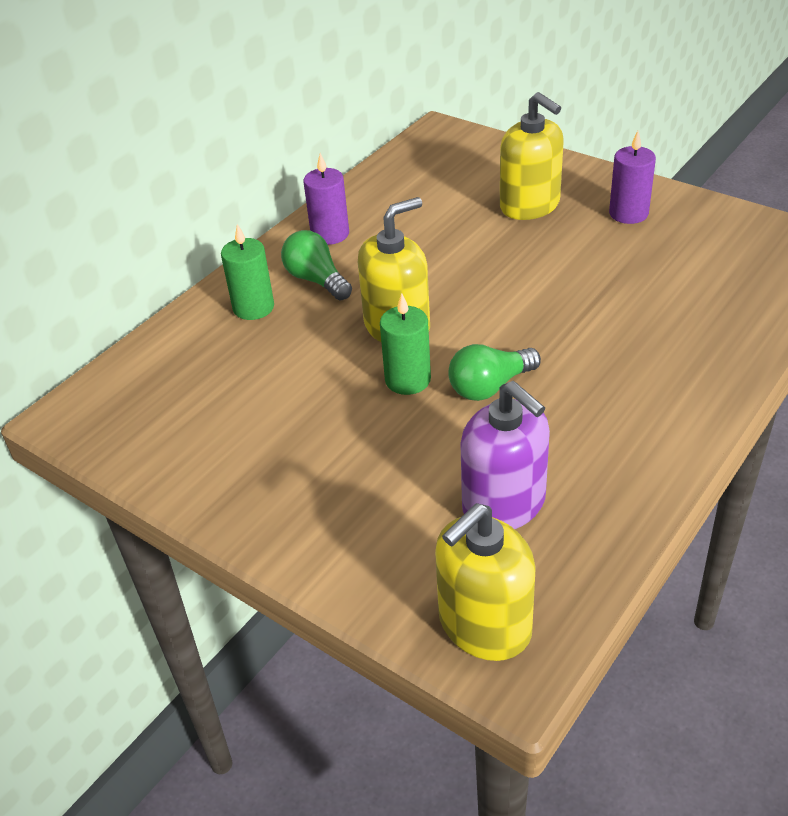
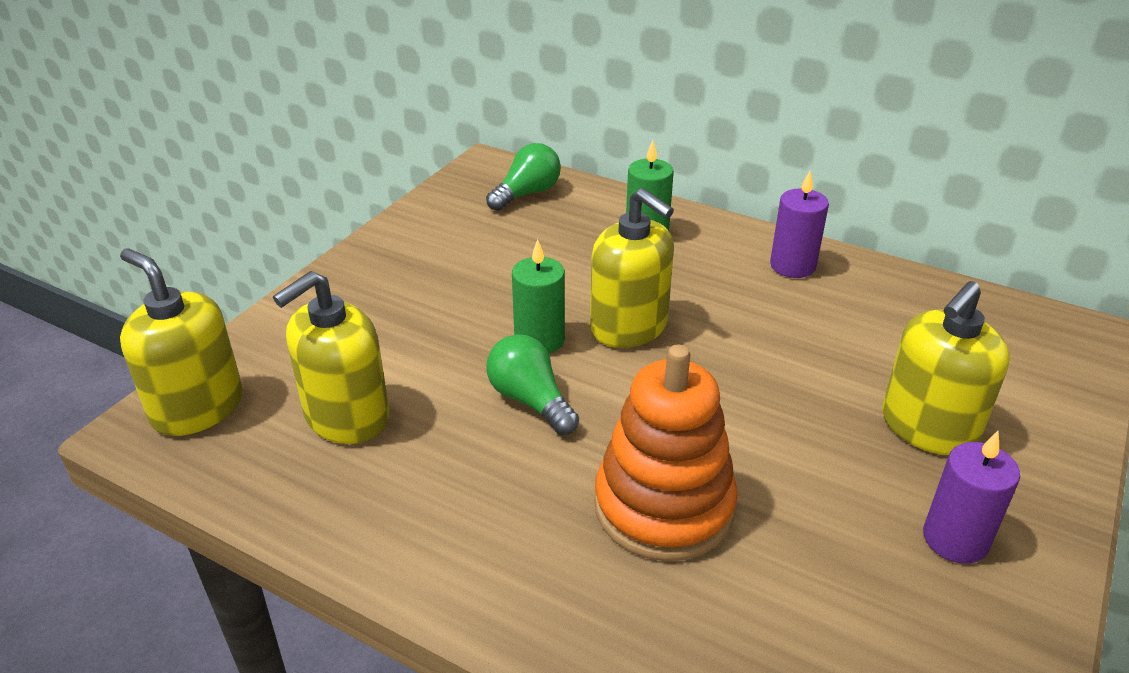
camera: 80 degrees right, 5 degrees down
(316, 280) = (702, 265): green light bulb -> green light bulb (527, 193)
(504, 504) = (346, 416): purple soap dispenser -> yellow soap dispenser
(608, 323) = (663, 507): none -> orange stacking toy

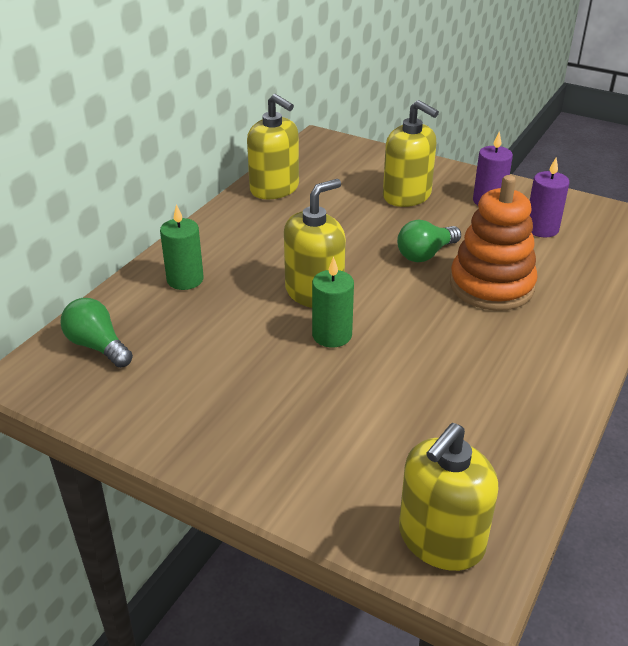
camera: 90 degrees left, 0 degrees up
(346, 416) = (436, 435): yellow soap dispenser -> yellow soap dispenser (274, 189)
(530, 400) = (403, 338): green light bulb -> green light bulb (425, 254)
(792, 266) = (242, 220): purple candle -> purple candle (541, 229)

